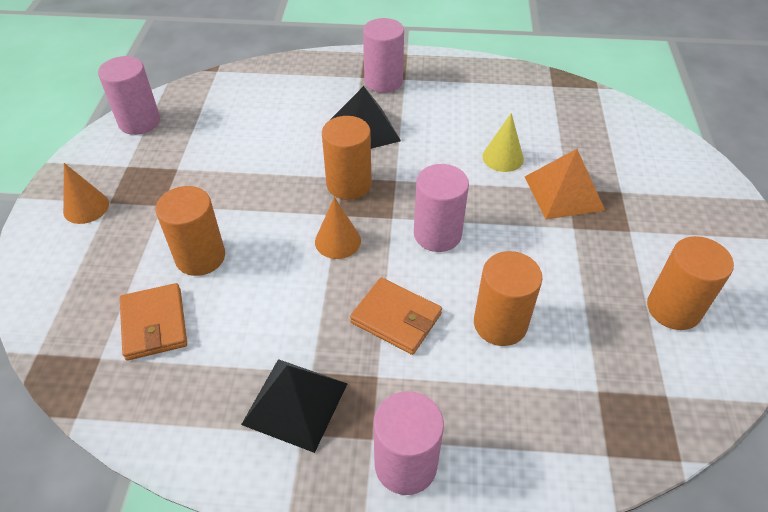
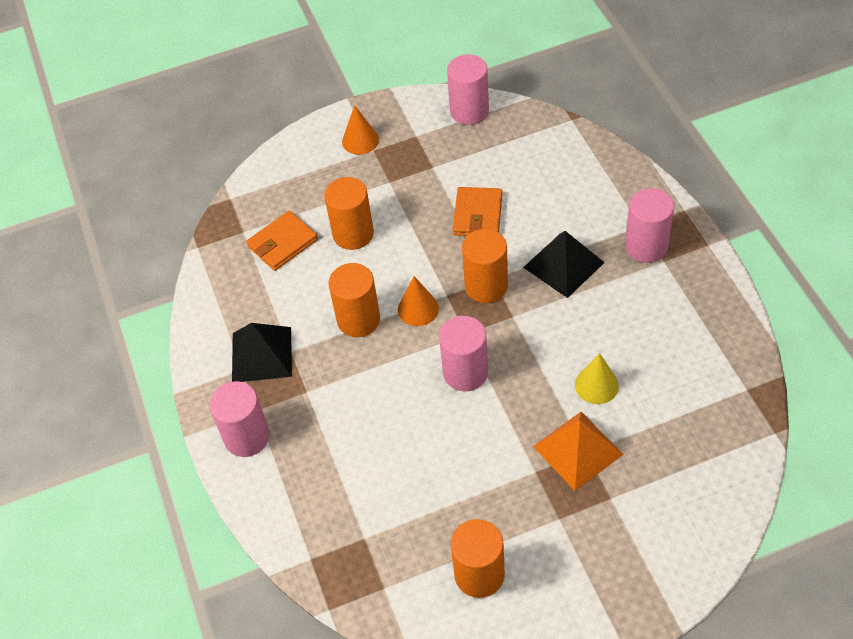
camera: 70 degrees right, 5 degrees up
(396, 318) = (363, 381): orange wallet -> orange wallet (478, 215)
(500, 324) = (394, 451): orange cylinder -> orange cylinder (358, 320)

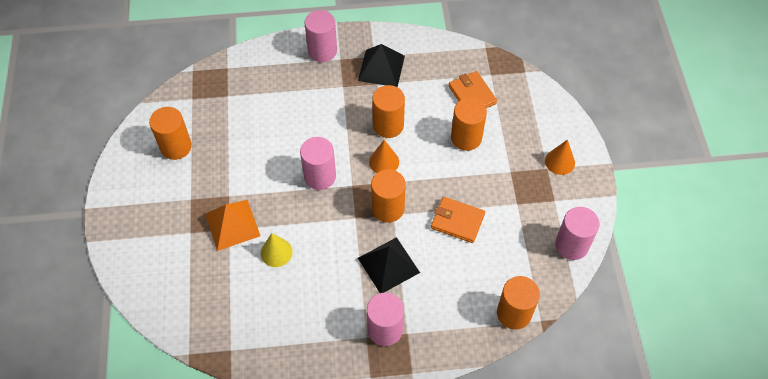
camera: 100 degrees right, 5 degrees up
(573, 142) = (514, 313): none -> orange cylinder

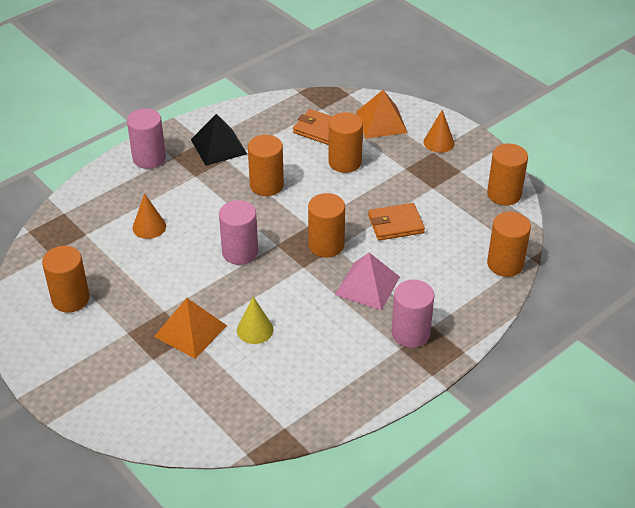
camera: 35 degrees left, 15 degrees down
(384, 162) = (289, 213): orange cone -> orange cone (149, 227)
(388, 265) = (367, 285): black pyramid -> pink pyramid
(528, 114) = (381, 122): none -> orange pyramid
(571, 245) = (504, 194): pink cylinder -> orange cylinder

